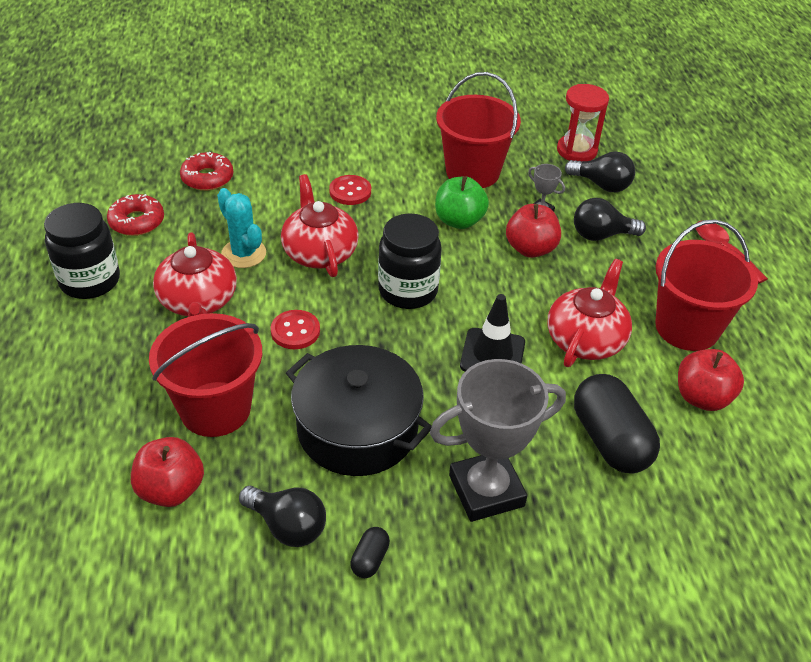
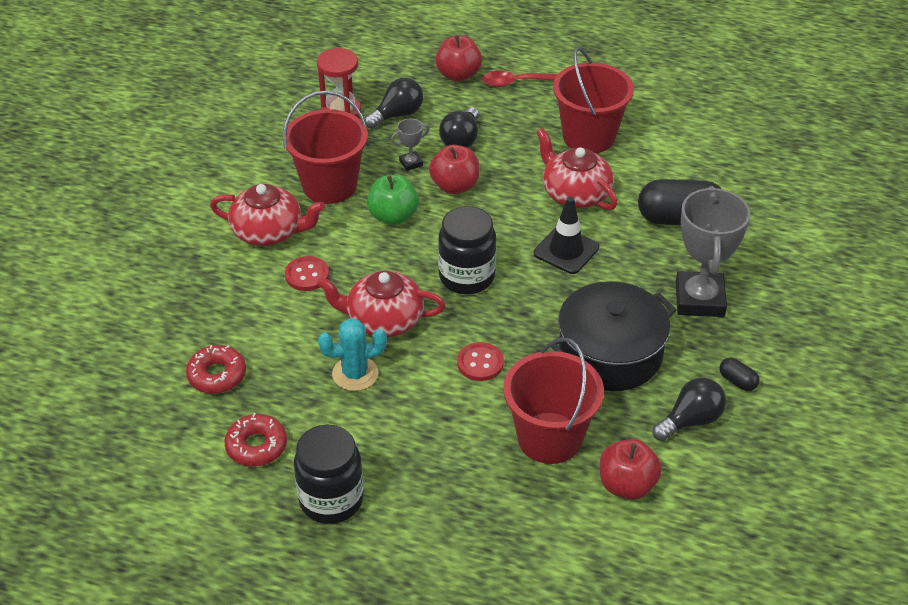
camera: 65 degrees left, 0 degrees up
(198, 301) = (406, 421): red teapot -> red teapot (269, 232)
(702, 397) = (660, 158): red apple -> red apple (458, 75)

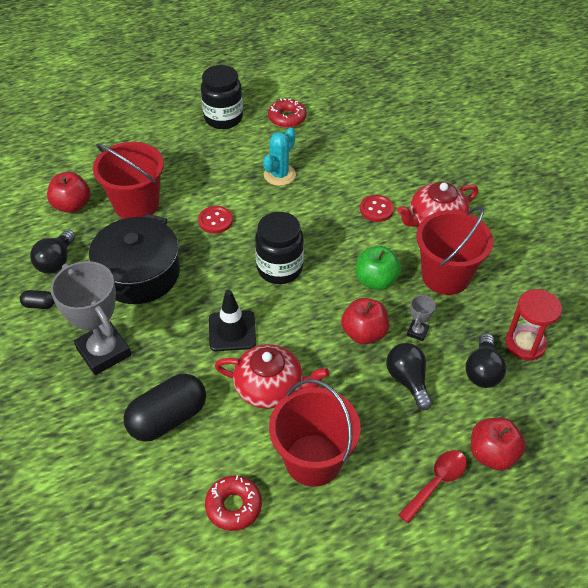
camera: 140 degrees right, 5 degrees up
(217, 375) = (349, 134): red donut -> red donut (233, 506)
(383, 320) = (299, 211): red teapot -> none

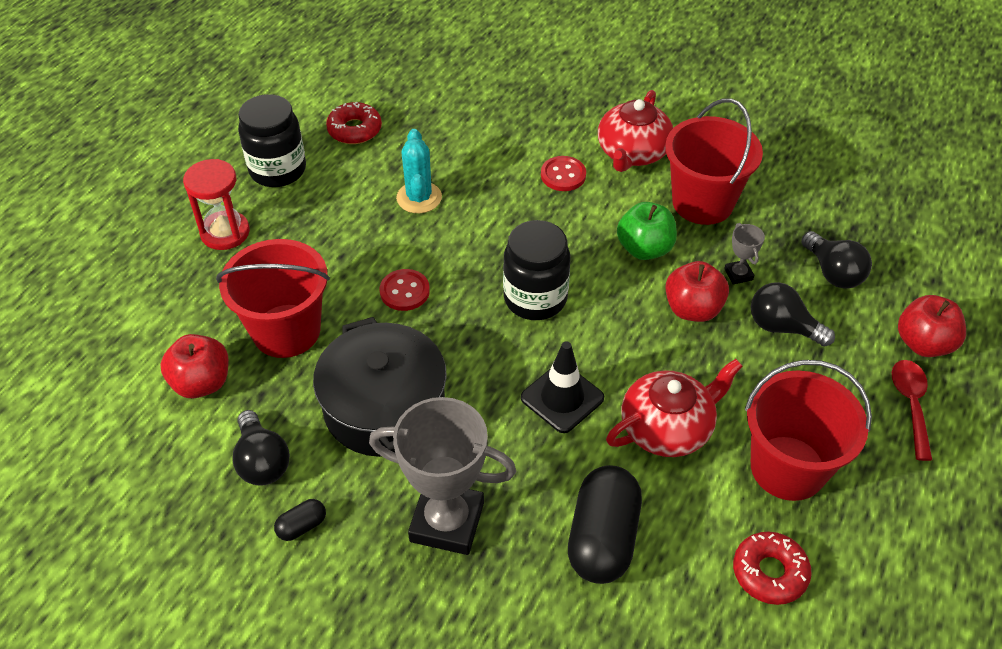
camera: 40 degrees left, 0 degrees up
(525, 344) = (839, 223): red hourglass -> red hourglass (225, 232)

